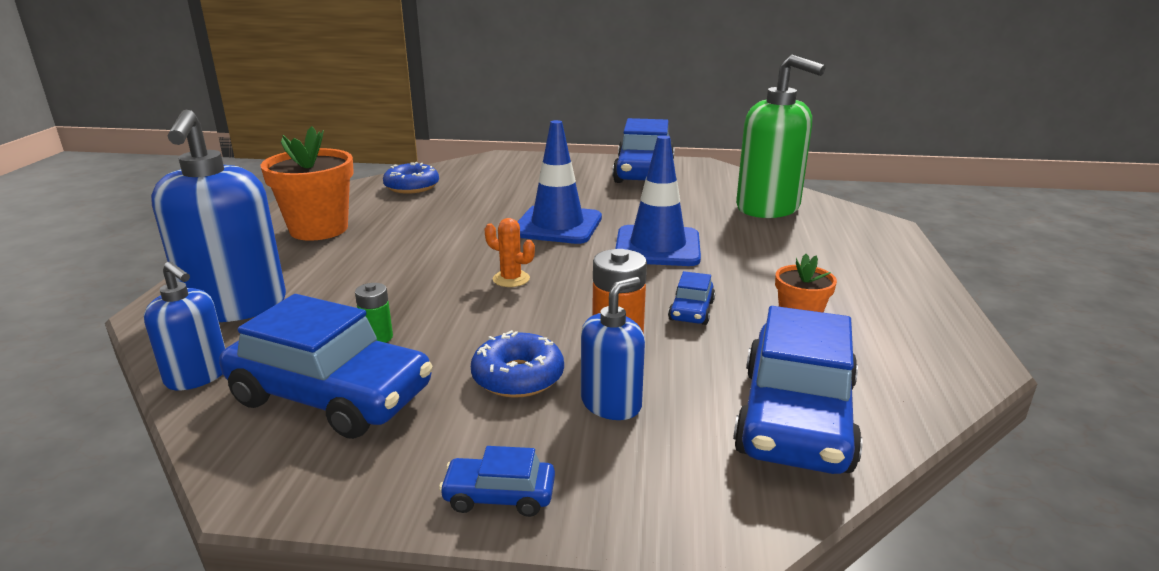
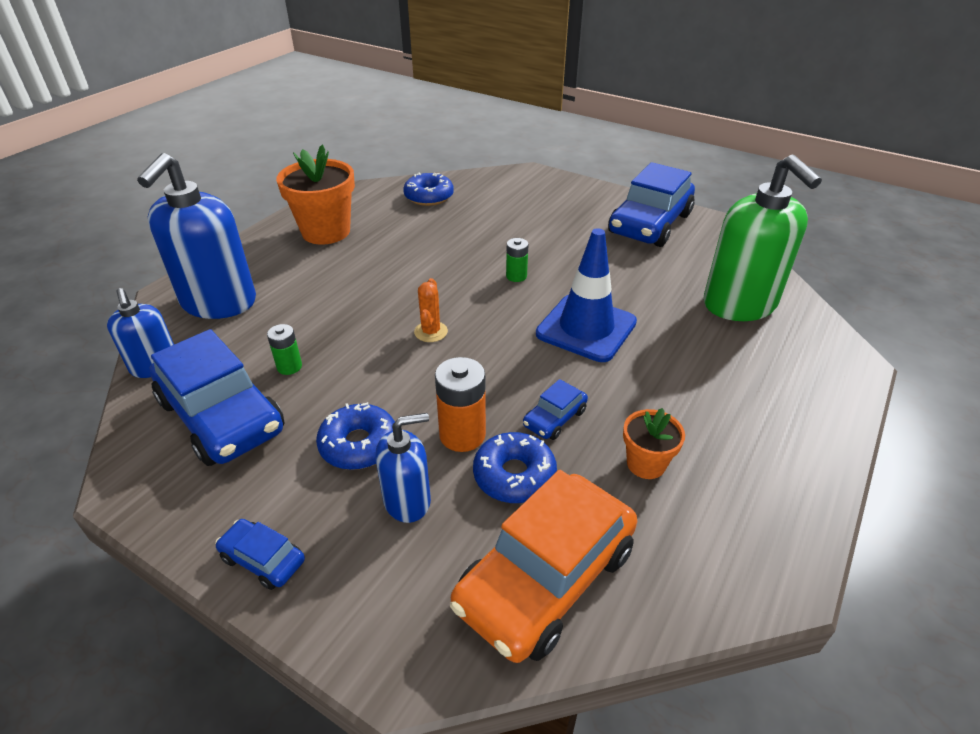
camera: 25 degrees right, 15 degrees up
(511, 279) = (431, 332): orange cactus -> orange cactus turned 45 degrees clockwise
(557, 225) = (516, 276): blue traffic cone -> green battery
(695, 358) = (514, 475): none -> blue donut
(795, 418) = (545, 578): blue car -> orange car

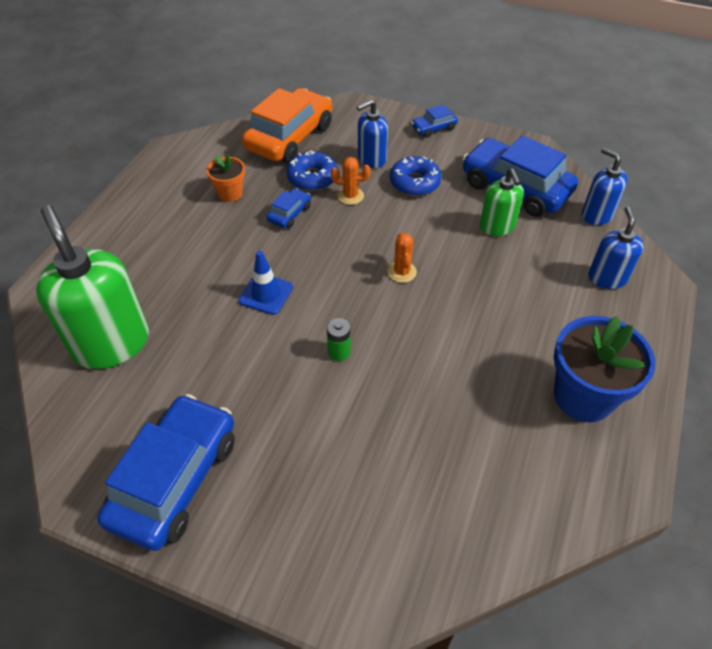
camera: 170 degrees right, 10 degrees up
(218, 302) = (607, 278): blue soap dispenser -> blue soap dispenser, size x0.55
(263, 559) = (433, 128): blue car -> blue car turned 135 degrees clockwise
(289, 367) = (497, 227): green battery -> green soap dispenser
(326, 232) = (583, 396): orange flower pot -> blue flower pot
(429, 196) = (494, 502): blue donut -> none
(462, 435) = (350, 196): orange battery -> orange cactus
(586, 328) = (266, 294): blue traffic cone -> blue traffic cone, size x0.59

